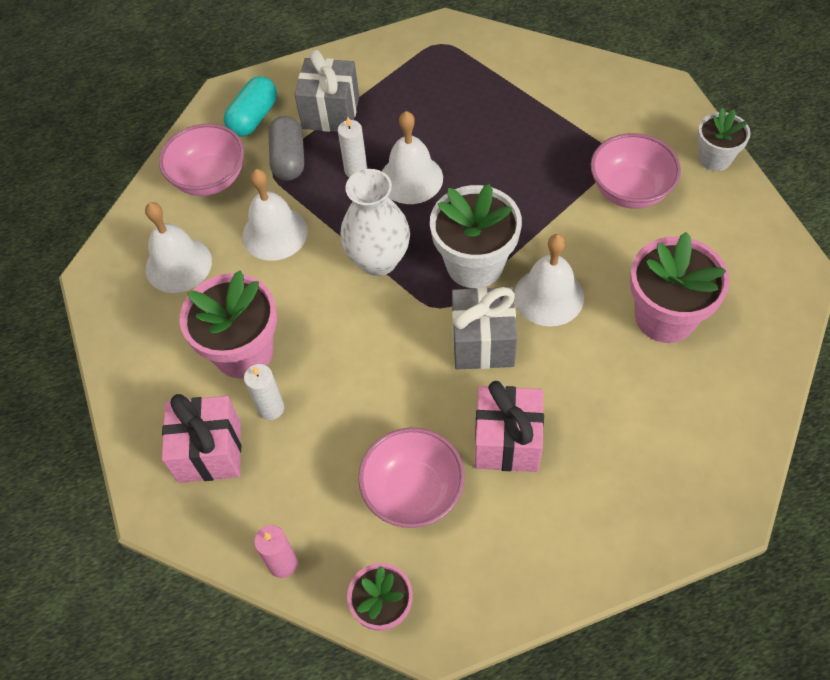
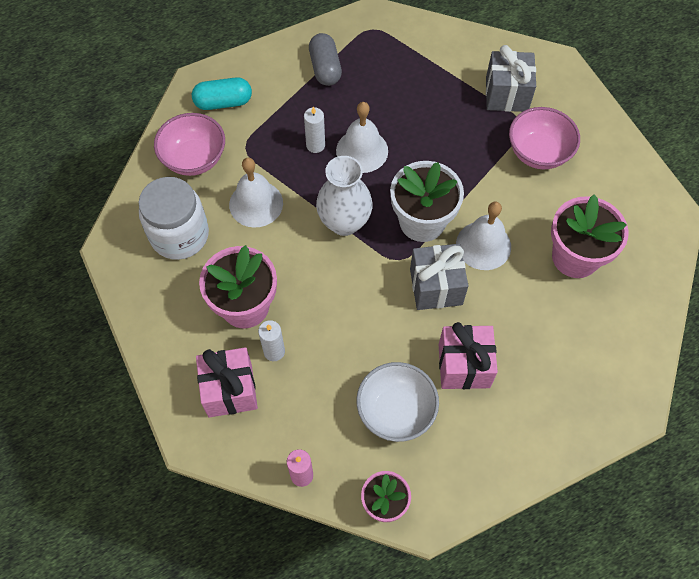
camera: 10 degrees left, 5 degrees up
(178, 265) = (179, 235): white bell -> white jar
(254, 118) = (223, 102): turquoise capsule -> turquoise capsule turned 60 degrees clockwise
(288, 159) = (258, 138): grey capsule -> grey capsule (325, 68)
(330, 113) = (288, 95): grey gift -> grey gift (506, 94)
(413, 492) = (396, 411): pink bowl -> white bowl
(714, 158) = (602, 122): white flower pot -> none

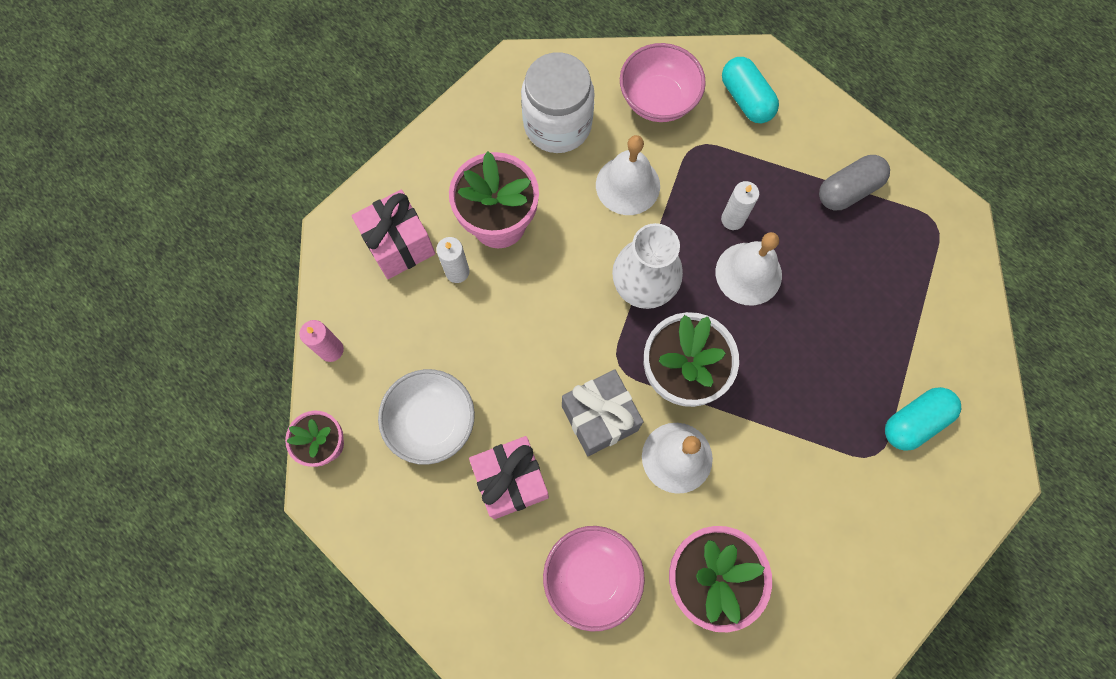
camera: 70 degrees right, 10 degrees up
(506, 94) = (914, 422): grey gift -> turquoise capsule
(538, 152) = (842, 488): pink bowl -> pink bowl (592, 576)

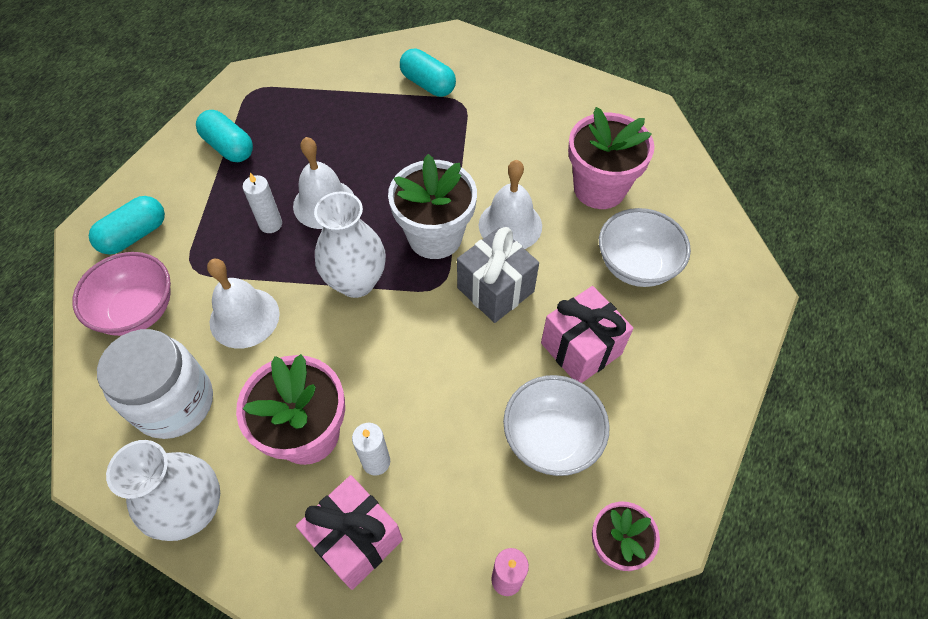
camera: 105 degrees left, 15 degrees down
(461, 133) = (193, 509): none -> white vase
(592, 576) = (636, 265): pink bowl -> white bowl
(848, 190) = (229, 147): grey capsule -> turquoise capsule

